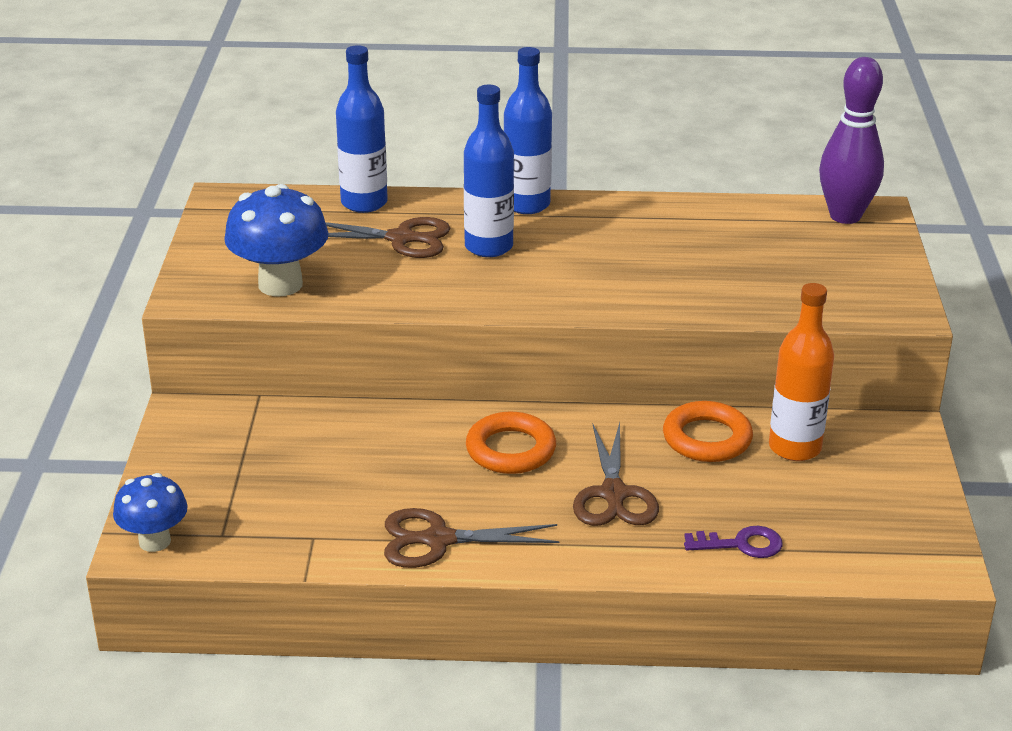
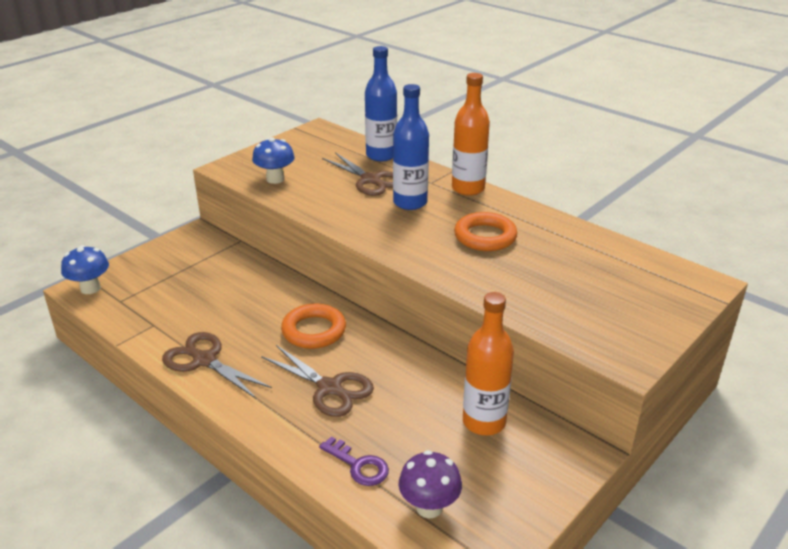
camera: 40 degrees right, 0 degrees up
(280, 284) = (275, 179): blue mushroom -> blue mushroom, size x0.63
(526, 204) = (468, 188): blue bottle -> orange bottle
(614, 495) = (330, 388): brown scissors -> brown scissors turned 90 degrees counterclockwise
(707, 438) = (435, 385): orange ring -> orange ring (485, 237)
(845, 216) = (675, 276): purple bowling pin -> none
(846, 541) = (429, 507): none -> purple mushroom

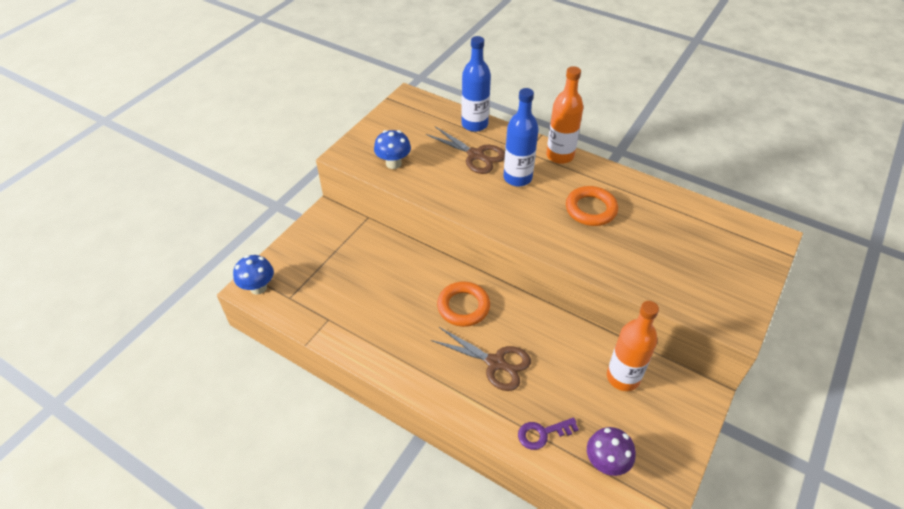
camera: 10 degrees left, 15 degrees up
(204, 360) = (384, 350): brown scissors -> none
(359, 465) = (542, 434): purple key -> purple key turned 135 degrees clockwise

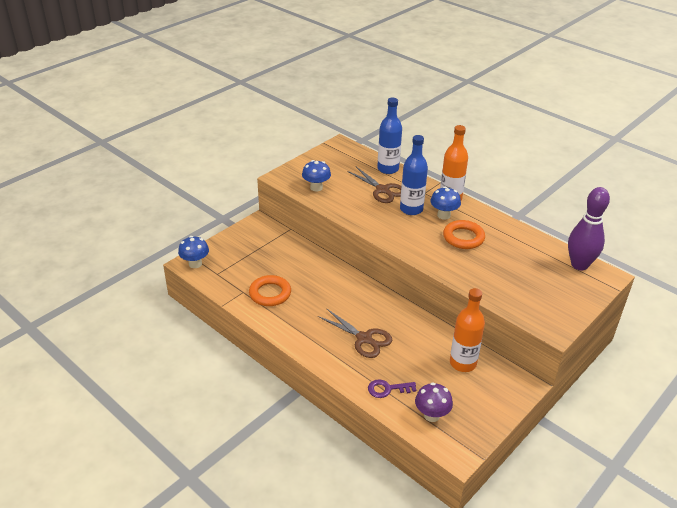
camera: 10 degrees right, 10 degrees down
(463, 307) = (349, 298): orange ring -> orange ring (270, 293)
(558, 181) = (443, 215): none -> blue mushroom
(736, 227) = (579, 265): none -> purple bowling pin

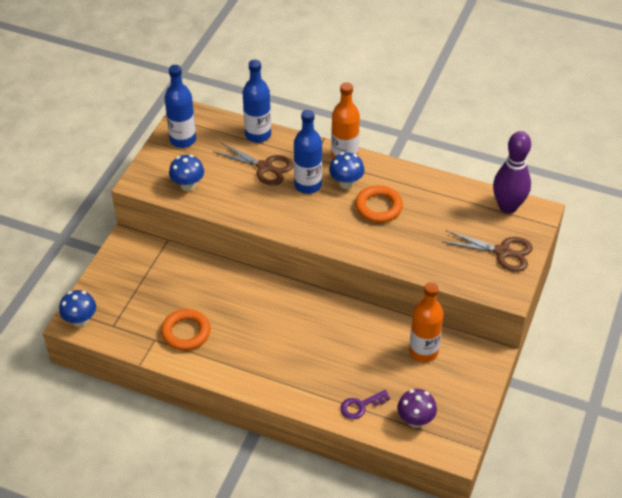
camera: 20 degrees left, 10 degrees up
(328, 159) = (183, 140): none -> blue bottle
(364, 339) = (313, 355): brown scissors -> brown scissors (503, 252)

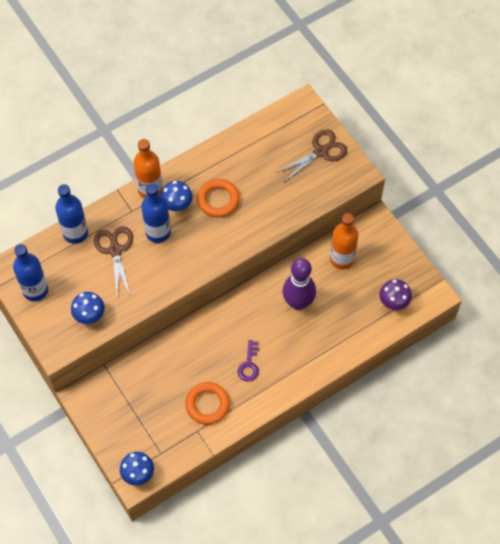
camera: 55 degrees left, 15 degrees up
(265, 167) = (115, 250): brown scissors -> brown scissors turned 75 degrees counterclockwise
(360, 406) = (358, 329): purple key -> purple key (249, 365)
(507, 207) = (283, 119): purple bowling pin -> purple bowling pin (298, 302)

